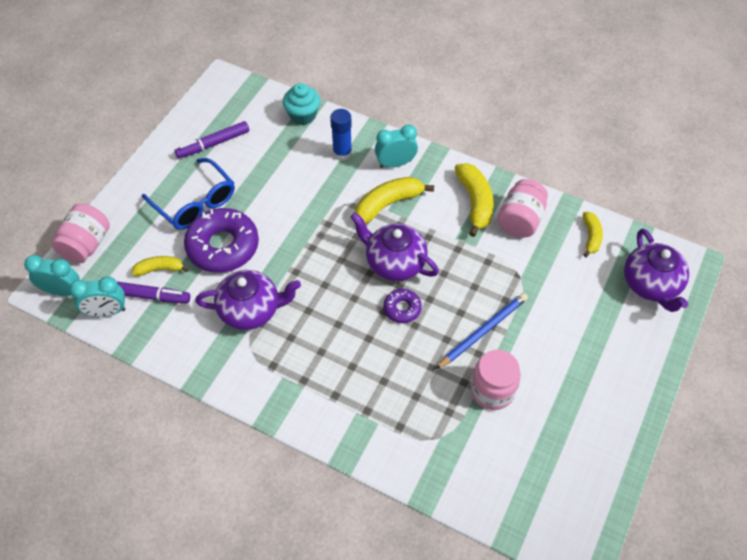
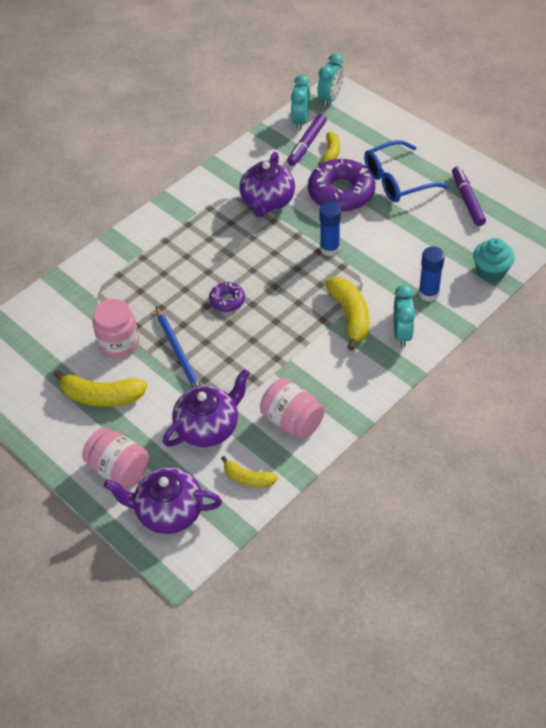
camera: 110 degrees right, 5 degrees down
(86, 244) = (372, 113): pink jar -> pink jar (119, 469)
(306, 238) = (330, 249): none -> blue glue stick
(394, 262) = (279, 306): purple teapot -> purple teapot (208, 427)
(475, 202) = (328, 388): yellow banana -> yellow banana (101, 396)

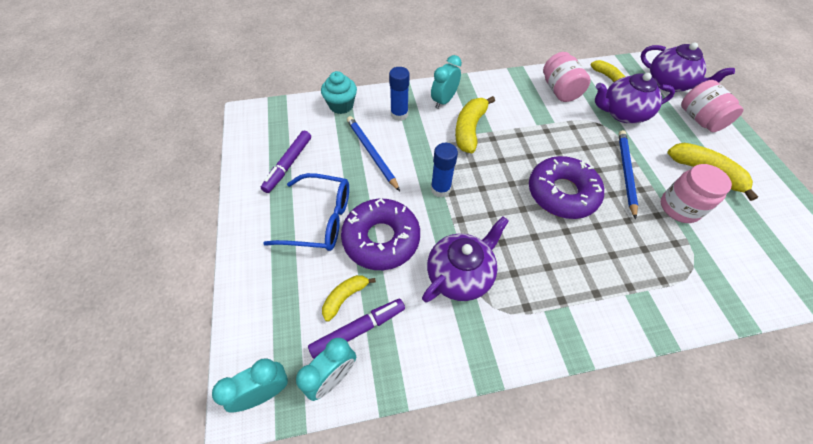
camera: 150 degrees left, 5 degrees up
(227, 300) = (562, 193): purple donut -> purple donut, size x2.02
(413, 245) = (371, 153): none -> blue pencil

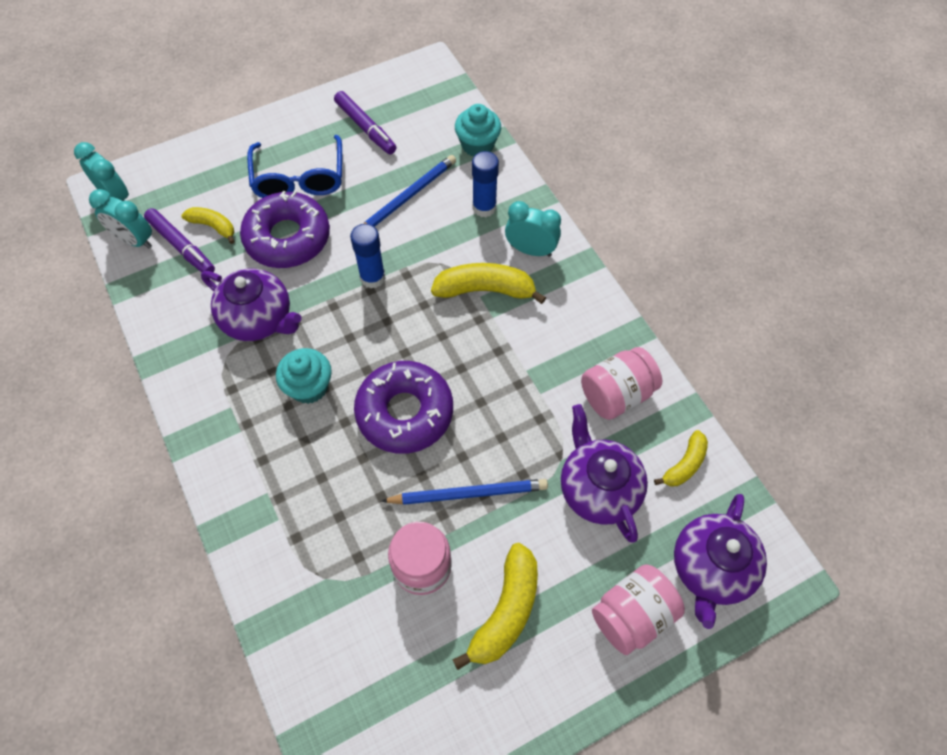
camera: 75 degrees right, 5 degrees up
(288, 165) = (365, 128): purple marker -> purple marker turned 135 degrees counterclockwise
(533, 249) = (309, 387): none -> turquoise cupcake

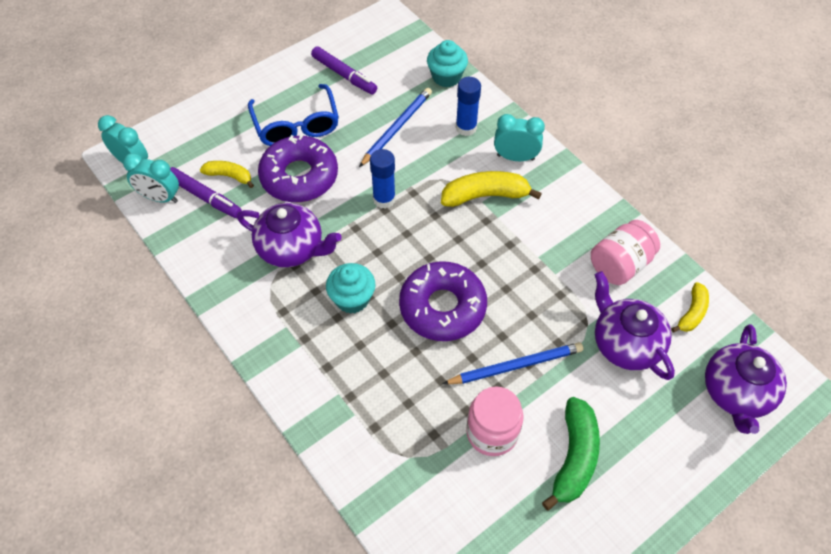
camera: 10 degrees left, 5 degrees down
(505, 611) = (574, 457): yellow banana -> green banana
(632, 615) = (681, 442): pink jar -> none

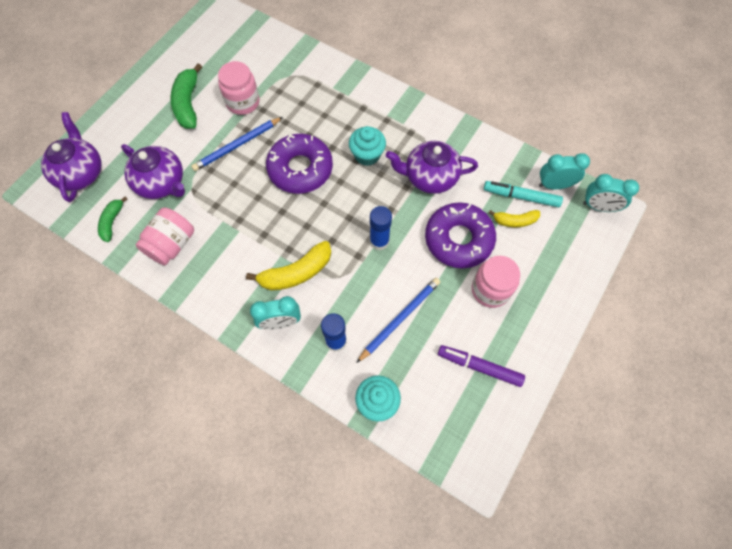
camera: 160 degrees right, 10 degrees up
(205, 197) = (521, 197): purple marker -> turquoise marker
(296, 125) = (490, 290): blue glasses -> pink jar
(396, 128) = (400, 318): blue pencil -> blue pencil turned 150 degrees counterclockwise
(692, 313) = (112, 222): yellow banana -> green banana

